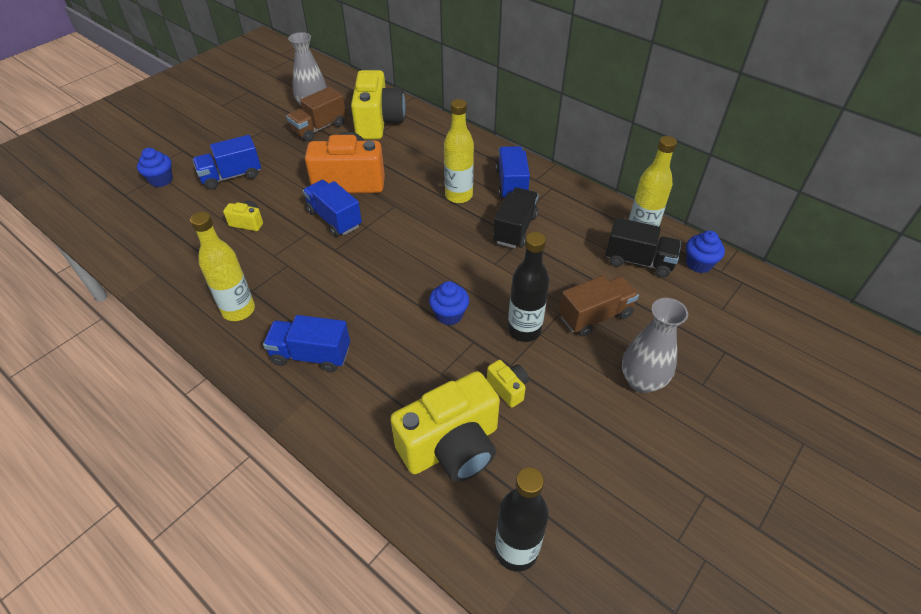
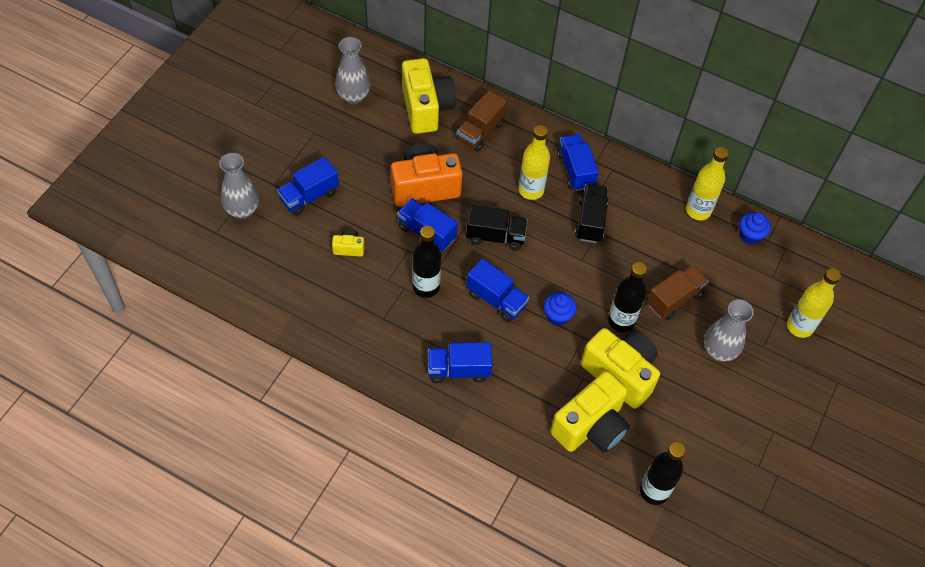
camera: 15 degrees left, 10 degrees up
(161, 180) = (242, 210): blue cupcake -> grey vase
(238, 310) = (381, 338): yellow bottle -> yellow bottle (799, 326)
(311, 267) = (426, 287): none -> black bottle
(319, 128) = (369, 123): brown truck -> brown truck (480, 132)
(384, 289) = (496, 300): none -> blue truck
(508, 388) = (620, 373): yellow camera -> yellow camera, size x2.27
(638, 261) = (701, 240): black truck -> black truck (495, 236)

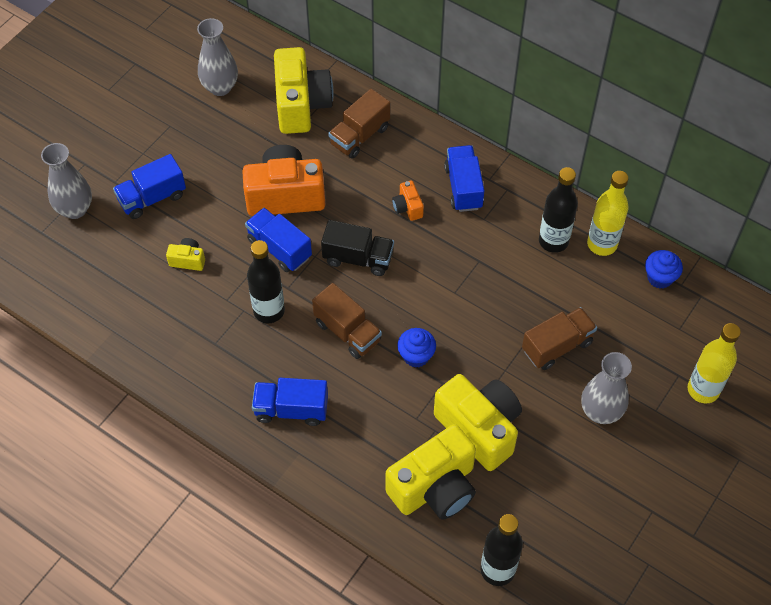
camera: 10 degrees right, 0 degrees up
(496, 300) = (347, 332): blue truck -> brown truck
(531, 190) = (408, 207): yellow bottle -> orange camera
(590, 221) = (472, 247): black truck -> none
(621, 321) = (490, 367): black bottle -> black bottle (553, 241)

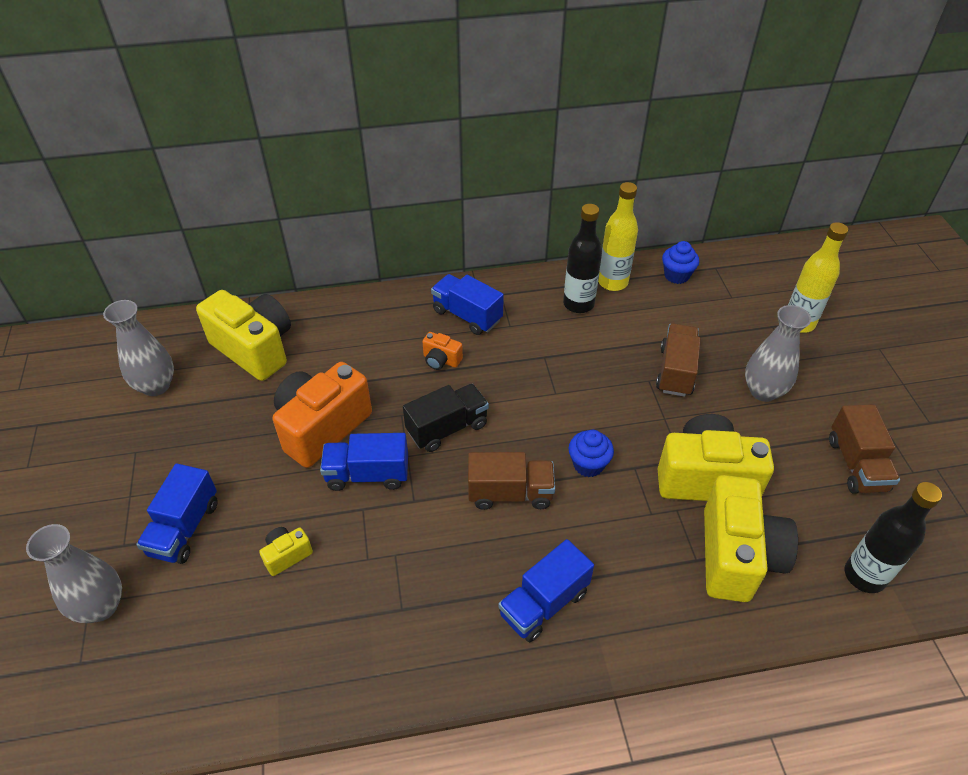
camera: 45 degrees left, 10 degrees down
(269, 311) = (420, 535): black bottle -> none
(359, 136) = (336, 337): brown truck -> brown truck (856, 464)

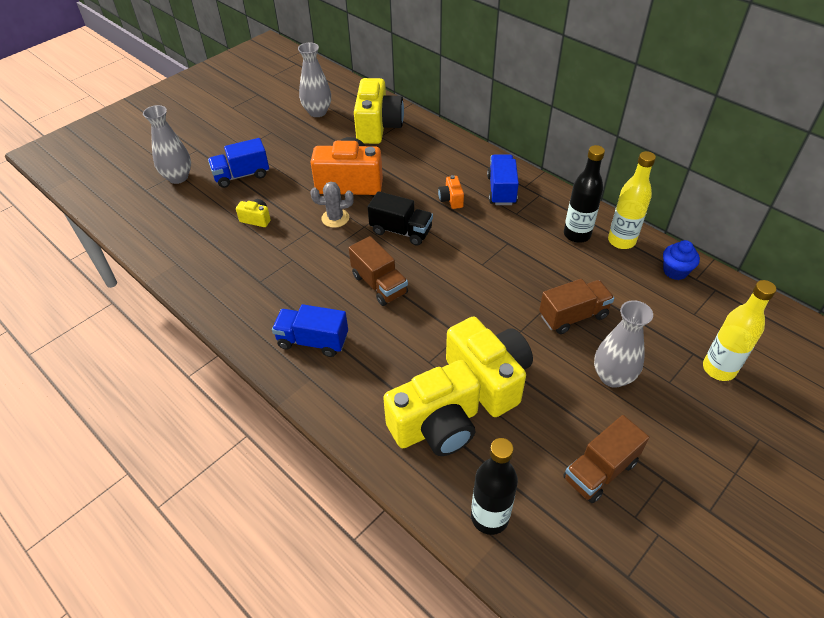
camera: 55 degrees right, 0 degrees up
(367, 474) = (335, 218): blue truck -> grey cactus
(588, 464) = (438, 310): blue cupcake -> none

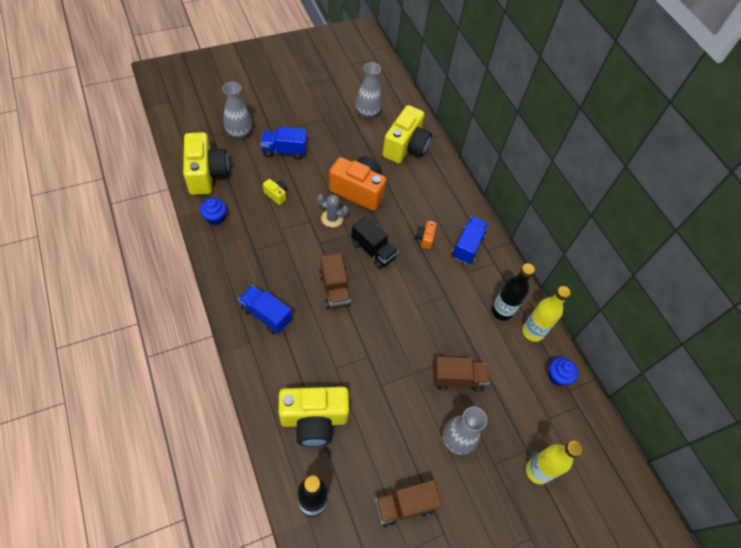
camera: 15 degrees right, 10 degrees up
(193, 267) = (215, 218): none -> blue cupcake
(489, 378) = (369, 400): yellow camera -> yellow camera (206, 174)

